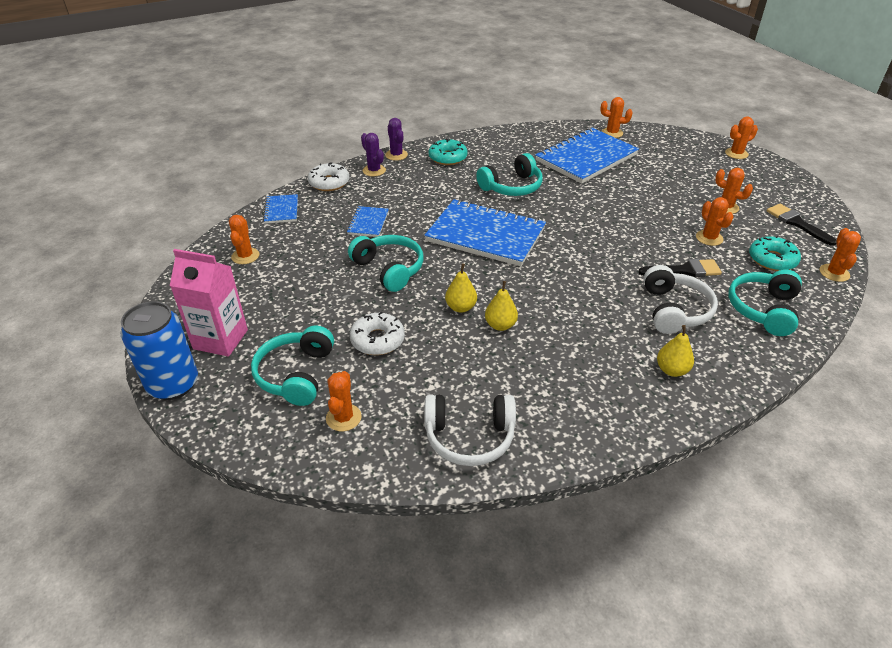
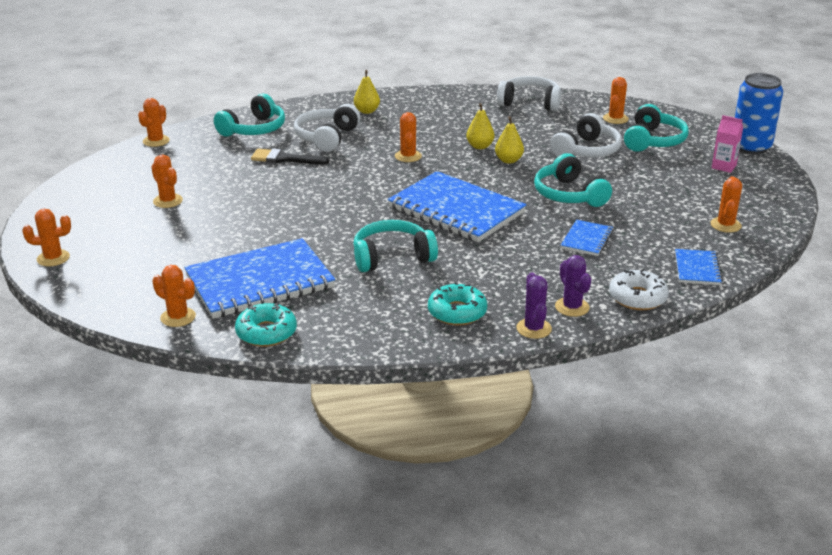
camera: 165 degrees left, 10 degrees down
(220, 339) = (724, 166): pink carton -> pink carton, size x0.57
(377, 340) = (586, 150): white donut -> white headphones
(709, 238) = (227, 178): orange cactus -> orange cactus (408, 156)
(772, 260) = (194, 156): turquoise donut -> turquoise donut (266, 333)
(797, 223) = (120, 178): black brush -> none

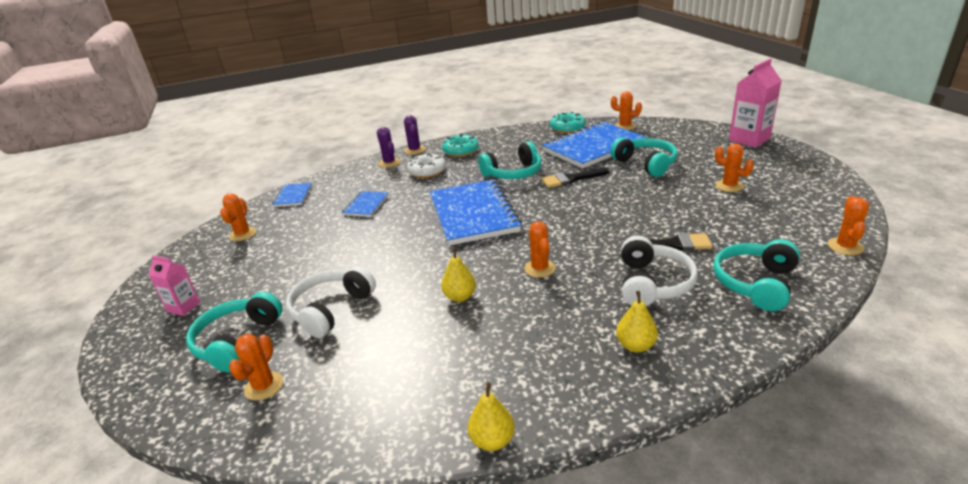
camera: 175 degrees right, 0 degrees up
(53, 258) = (749, 139): orange cactus -> pink carton
(325, 236) = (571, 179): none -> black brush
(456, 210) = (473, 214): blue notebook -> blue notebook turned 45 degrees clockwise
(508, 160) = (425, 279): yellow pear -> yellow pear (492, 440)
(530, 103) = (386, 411): white headphones -> none
(569, 195) = (369, 245): turquoise headphones -> turquoise headphones (645, 164)
(637, 297) = (345, 173): white donut -> white donut (427, 171)
(750, 147) = (119, 348): blue can -> none

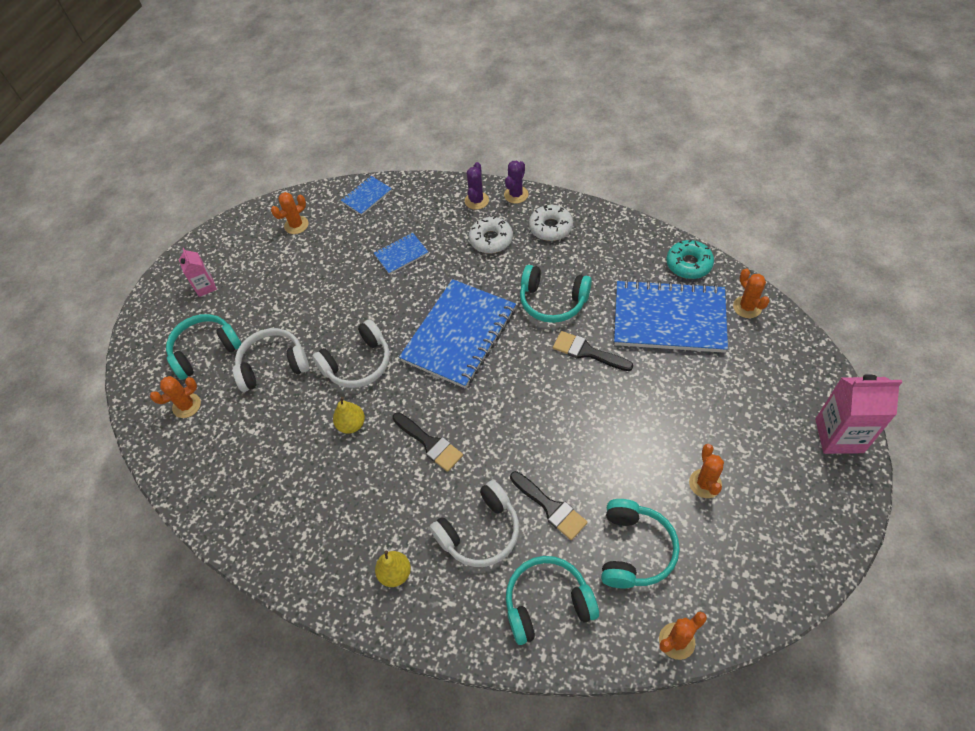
camera: 45 degrees right, 25 degrees up
(413, 266) = (358, 363): none -> white headphones
(461, 151) = (550, 227): turquoise donut -> white donut
(492, 440) = (245, 560): yellow pear -> none
(540, 268) = (429, 443): orange cactus -> black brush
(645, 164) = (679, 386): turquoise headphones -> turquoise headphones (634, 550)

